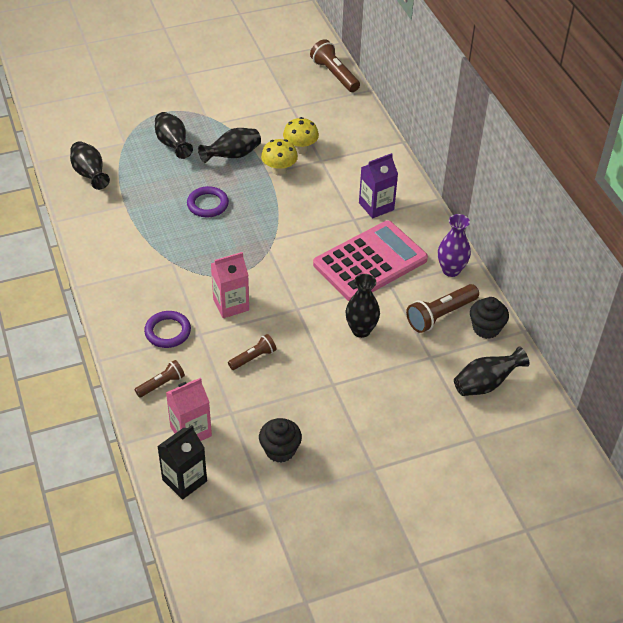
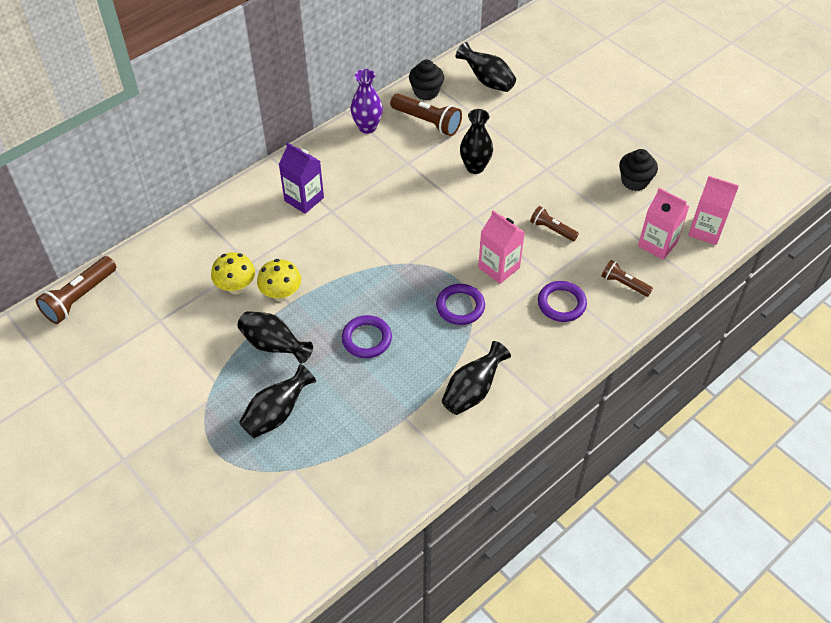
camera: 110 degrees left, 5 degrees up
(90, 175) = (370, 479): black vase -> black vase (473, 391)
(184, 480) = (706, 230): black carton -> pink carton
(205, 266) = (460, 306): none -> purple ring
(370, 262) = (386, 183): pink calculator -> none

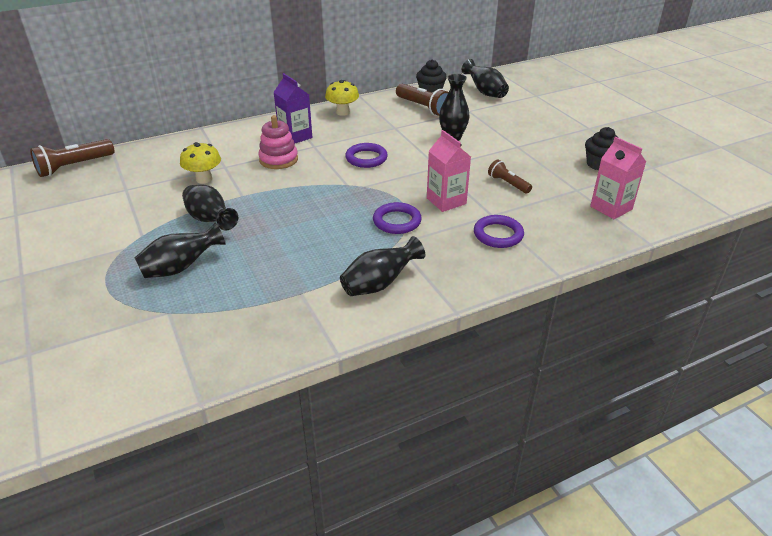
camera: 15 degrees right, 15 degrees down
(281, 294) = (239, 189): yellow mushroom -> yellow mushroom (342, 112)
(302, 240) = (278, 159): none -> pink stacking toy
(366, 339) = (297, 229): purple ring -> purple ring (366, 158)
(367, 127) = (371, 105): purple vase -> none
(624, 284) = (568, 230): brown flashlight -> none
(706, 230) = (664, 205): pink carton -> none

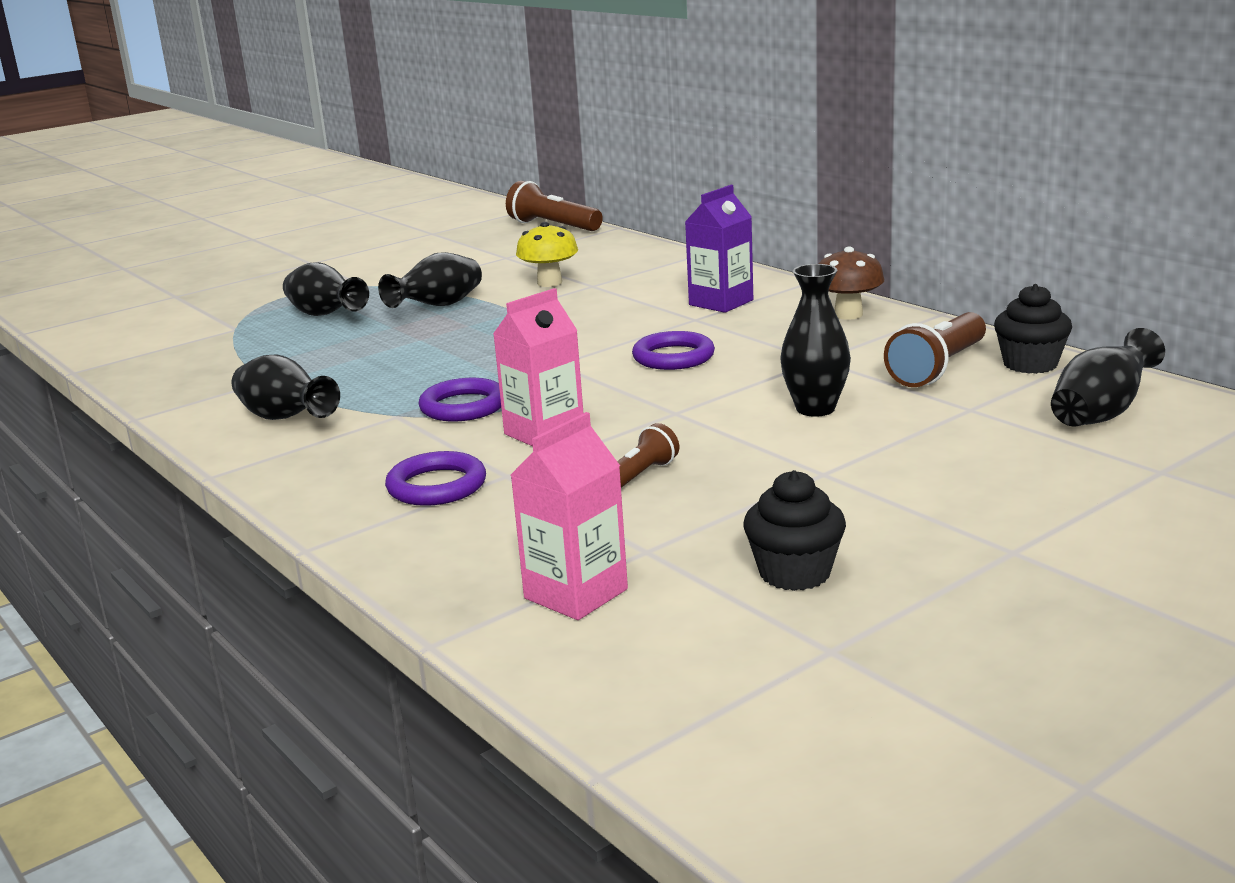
camera: 80 degrees right, 15 degrees down
(278, 159) = (632, 307): pink stacking toy -> none
(342, 112) = (848, 315): yellow mushroom -> brown mushroom

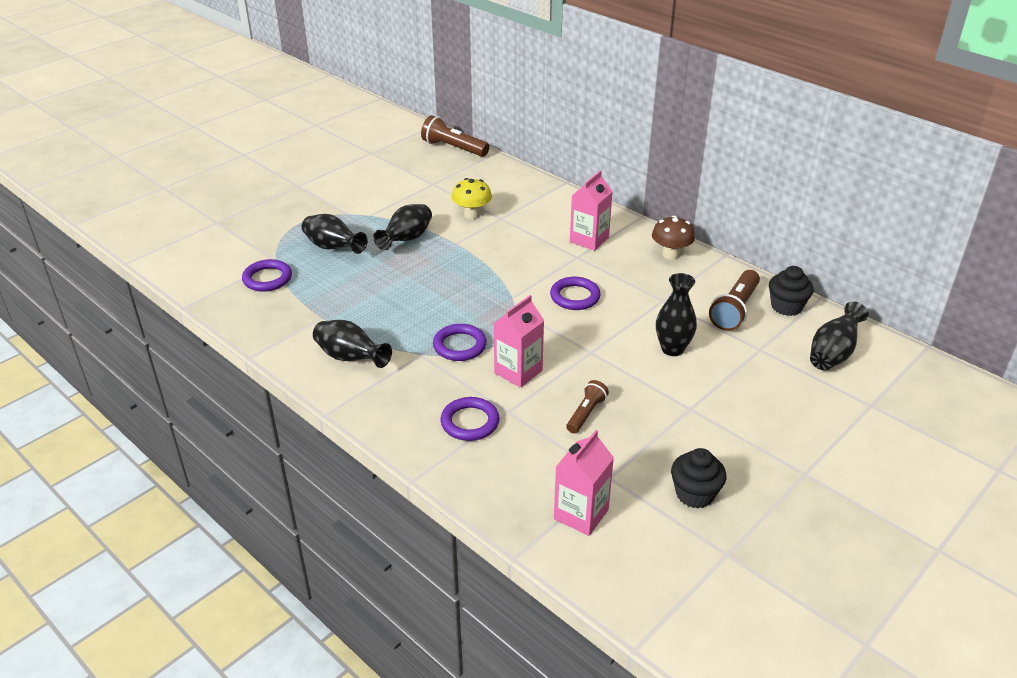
camera: 10 degrees left, 15 degrees up
(211, 345) = (267, 279): none -> purple ring
(721, 302) = (589, 240): purple carton -> pink carton

